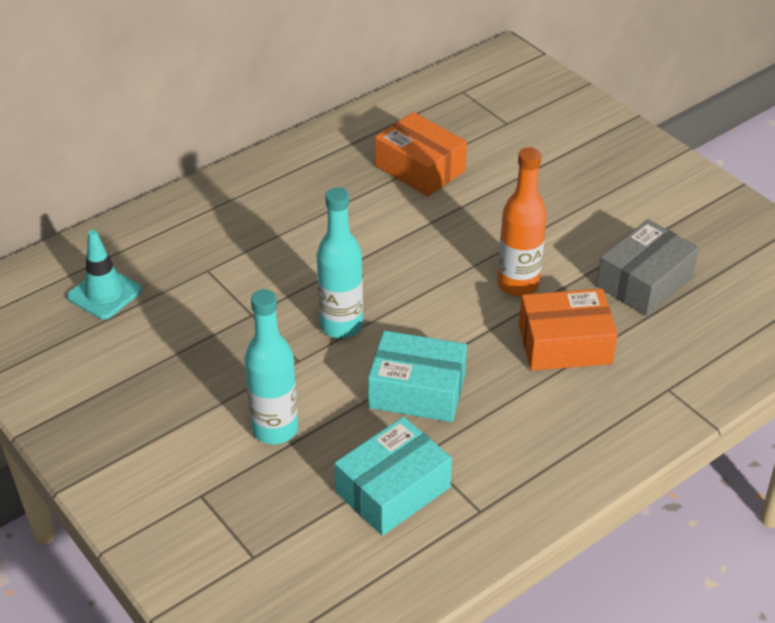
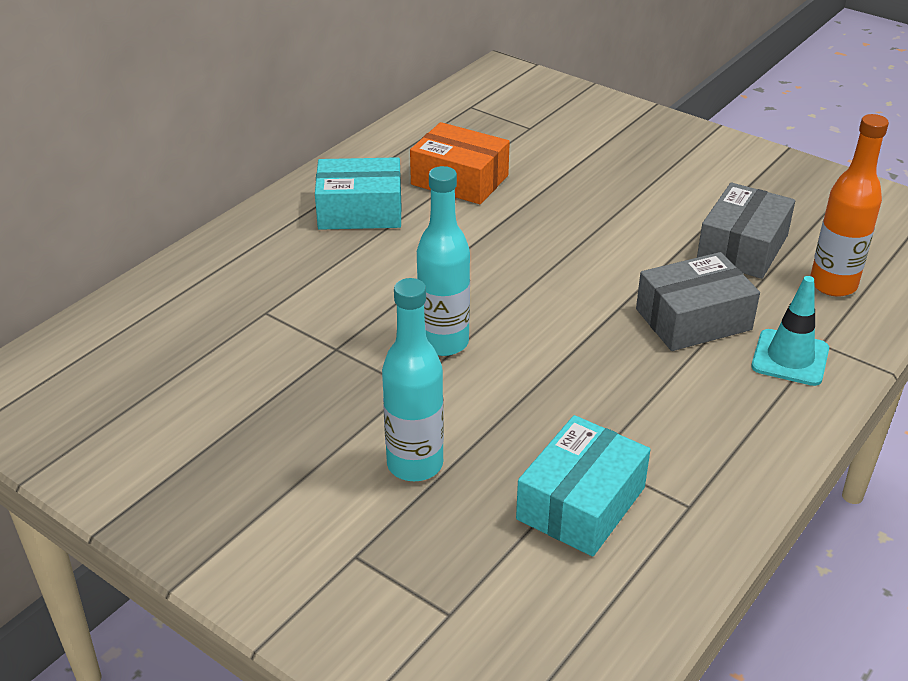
camera: 15 degrees left, 5 degrees down
(104, 293) = (152, 356): turquoise traffic cone -> turquoise traffic cone (790, 358)
(417, 391) = (558, 394): turquoise box -> turquoise box (360, 211)
(518, 284) = (615, 271): orange bottle -> orange bottle (833, 285)
(565, 344) = (693, 319): orange box -> grey box

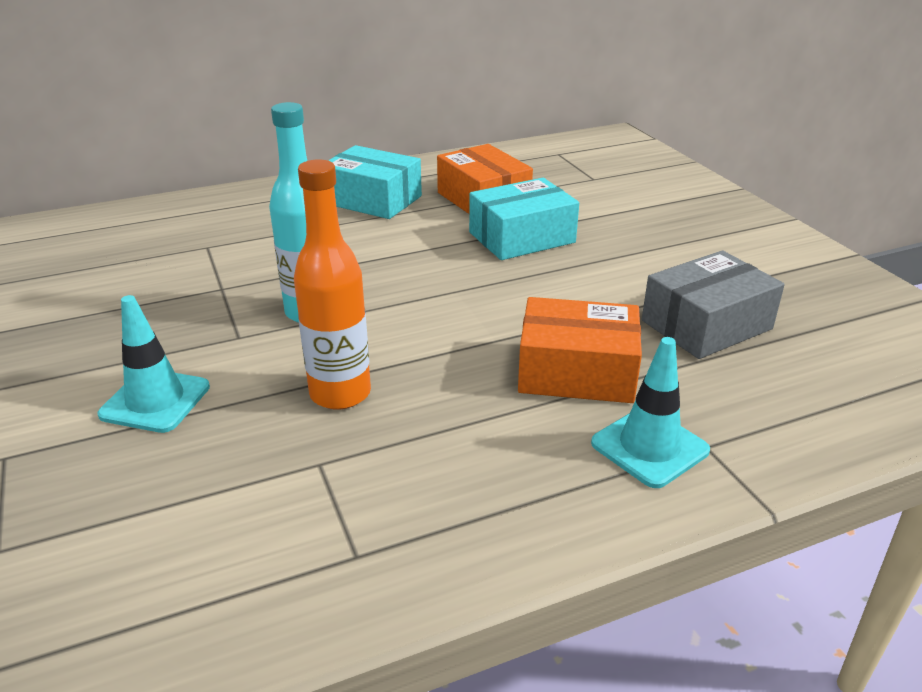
camera: 30 degrees right, 5 degrees down
(415, 464) = (155, 401): turquoise bottle -> turquoise traffic cone
(581, 503) = (250, 500): turquoise box -> turquoise box (521, 237)
(693, 319) = (576, 372): grey box -> orange box
(833, 285) = (783, 391): orange bottle -> orange bottle (340, 394)

